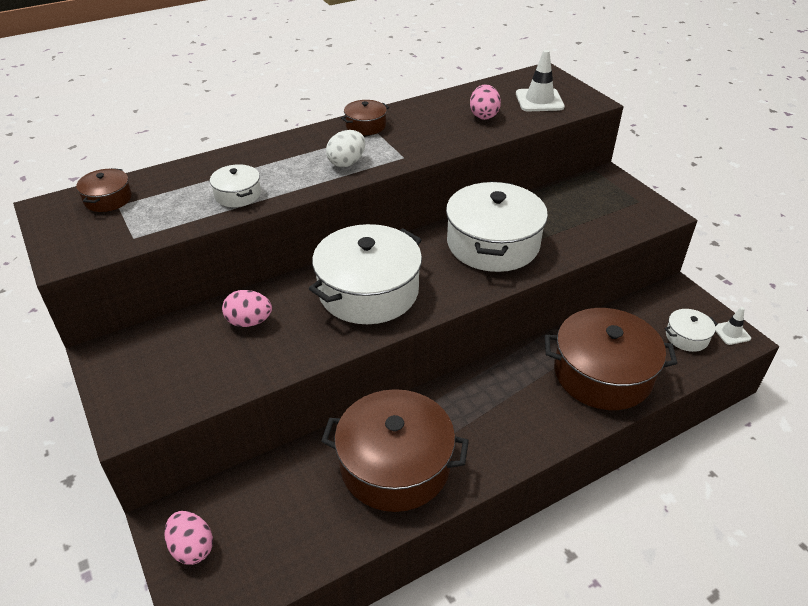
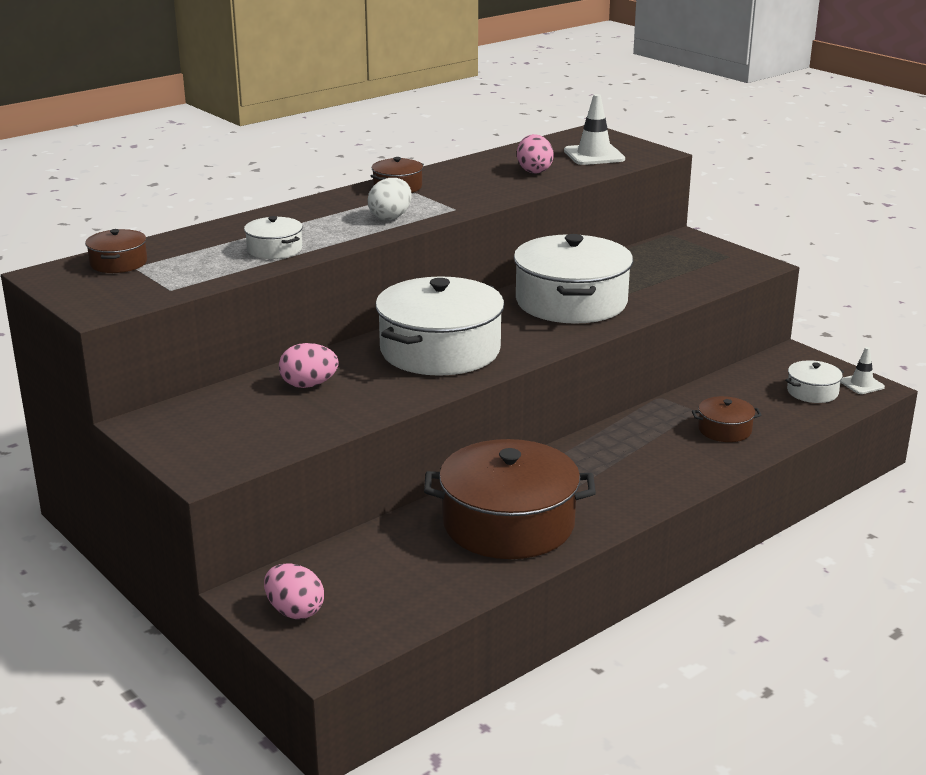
camera: 10 degrees left, 15 degrees down
(602, 374) = (724, 430): brown pot -> brown pot, size x0.45

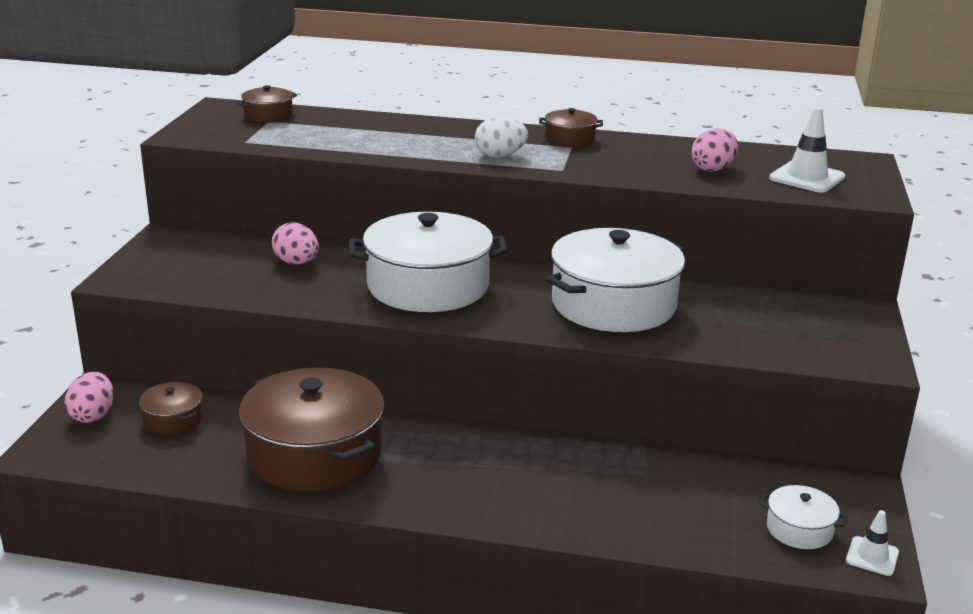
camera: 50 degrees right, 0 degrees up
(274, 249) = (367, 144): white pot -> none
(724, 430) = (633, 503): brown pot -> brown pot (173, 419)

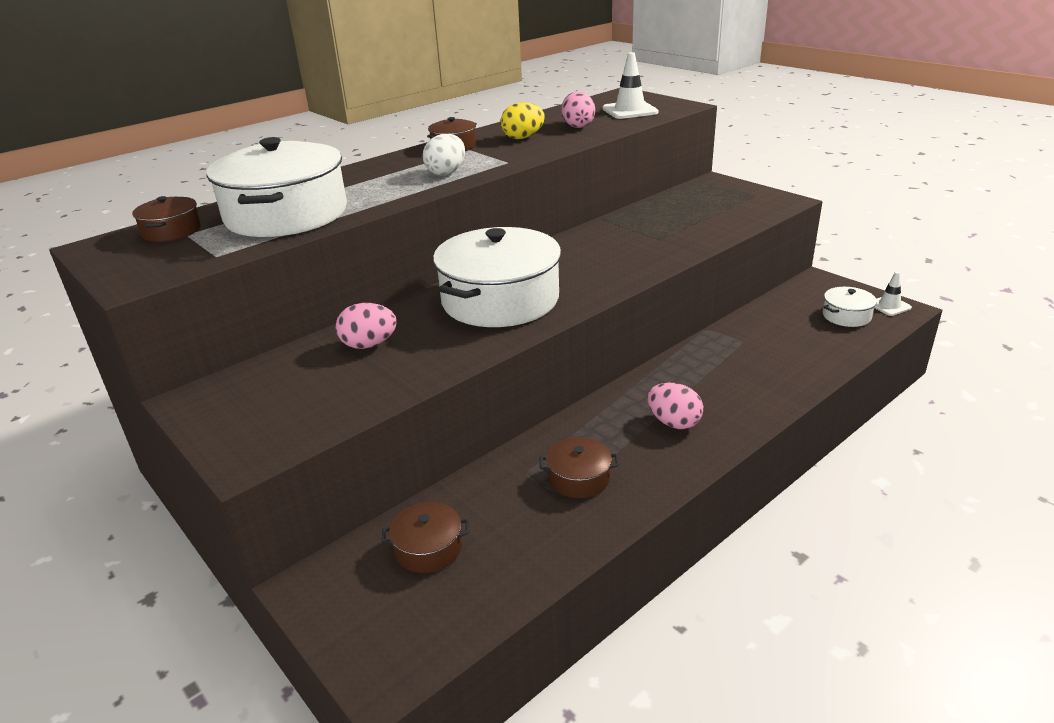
camera: 50 degrees left, 5 degrees up
(93, 415) = (353, 608): pink egg -> pink egg (673, 423)
(314, 454) = (579, 478): brown pot -> brown pot, size x0.45
(613, 304) = (621, 244): white pot -> white pot (286, 214)
(637, 157) = (523, 137): none -> yellow egg

